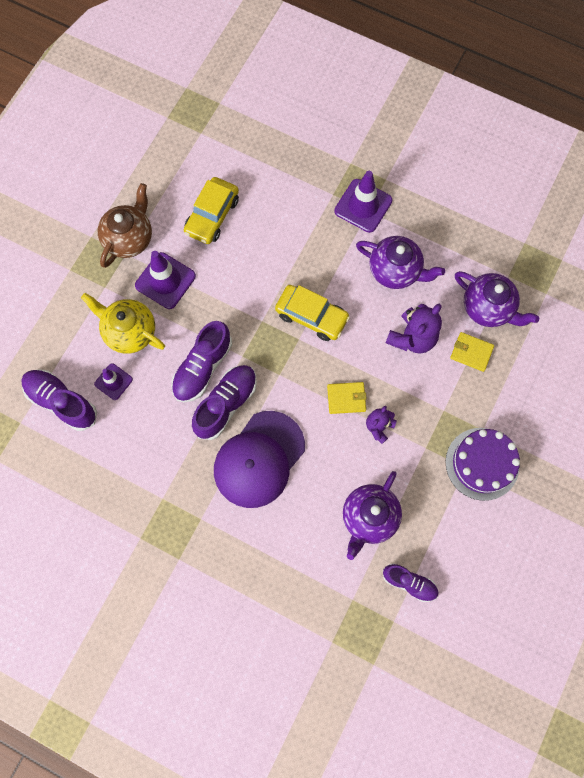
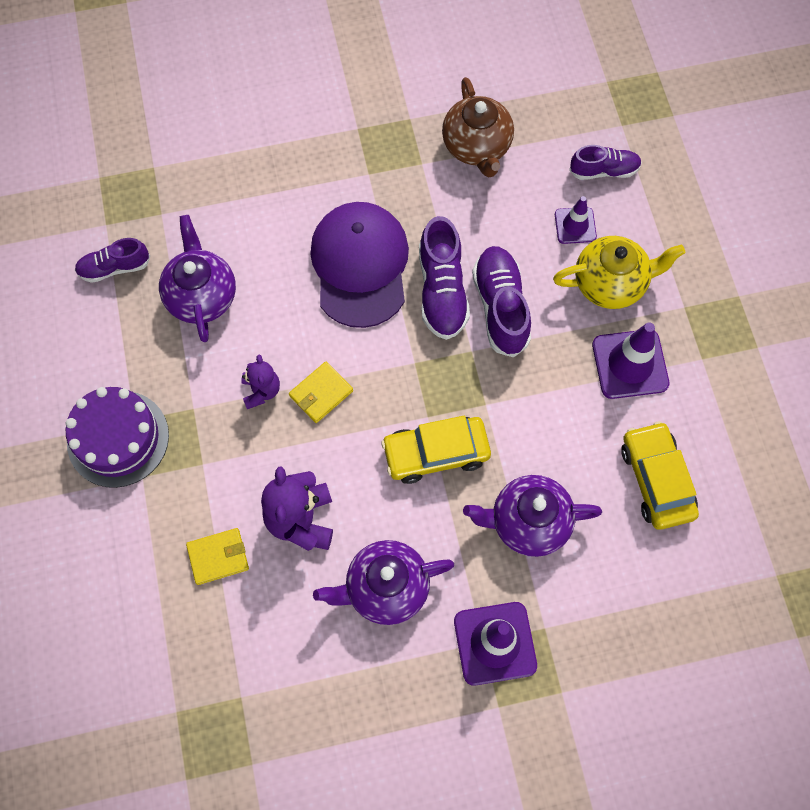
camera: 140 degrees right, 5 degrees down
(62, 402) = (604, 170): purple shoe -> purple shoe, size x0.64
(129, 238) = (716, 378): brown teapot -> brown teapot (477, 147)
(488, 308) = (237, 631): purple teapot -> purple teapot (528, 522)

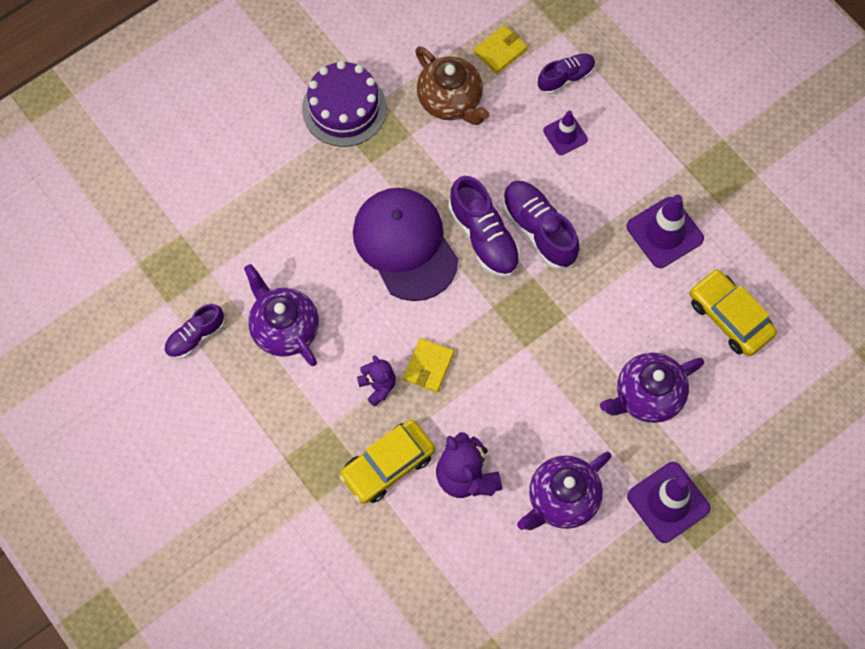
camera: 25 degrees left, 0 degrees up
(118, 438) = (279, 479): purple cake -> purple cake (344, 108)
(218, 557) = (415, 536): yellow wallet -> yellow wallet (500, 51)
(436, 453) = (547, 373): yellow car -> yellow car (388, 465)
(610, 283) = (617, 172): yellow teapot -> none

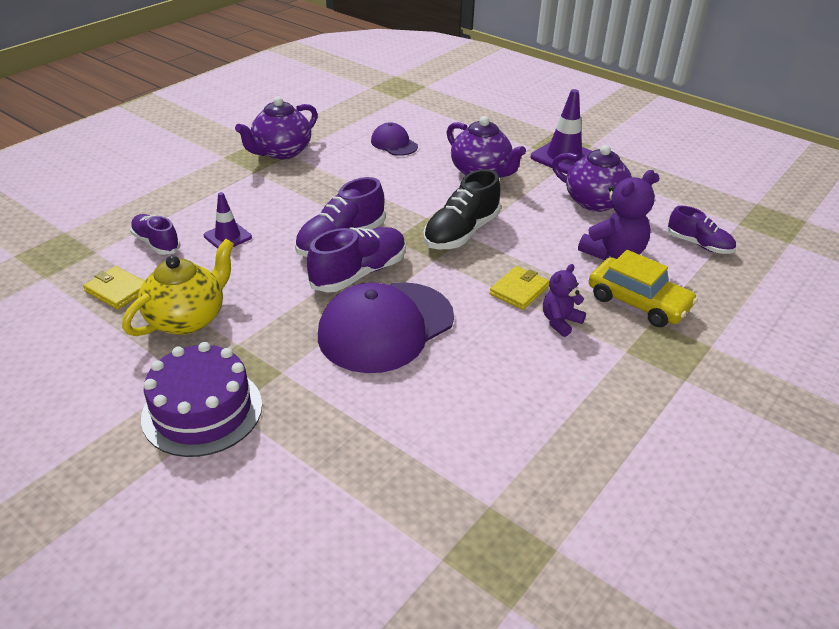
camera: 105 degrees left, 30 degrees down
(195, 337) = (589, 500): purple shoe -> purple shoe (699, 244)
(284, 328) = (533, 410): purple teapot -> purple teapot (281, 152)
(428, 366) = (519, 290): yellow wallet -> yellow wallet turned 60 degrees counterclockwise
(450, 101) = (187, 319): brown teapot -> yellow teapot
(531, 341) = (461, 233): none -> black shoe
(664, 232) = (324, 176): purple traffic cone -> none
(729, 317) = (394, 143): yellow car -> purple cap

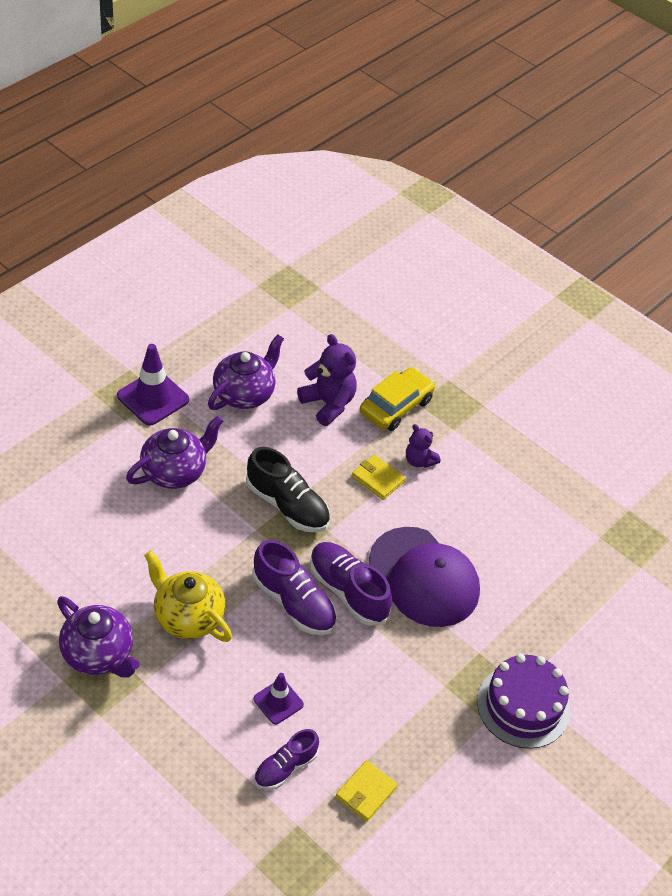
camera: 90 degrees left, 10 degrees up
(187, 319) = (410, 726): yellow teapot -> yellow teapot (188, 617)
(394, 143) = (96, 541): purple cap -> none
(699, 244) = (319, 344): purple shoe -> none

